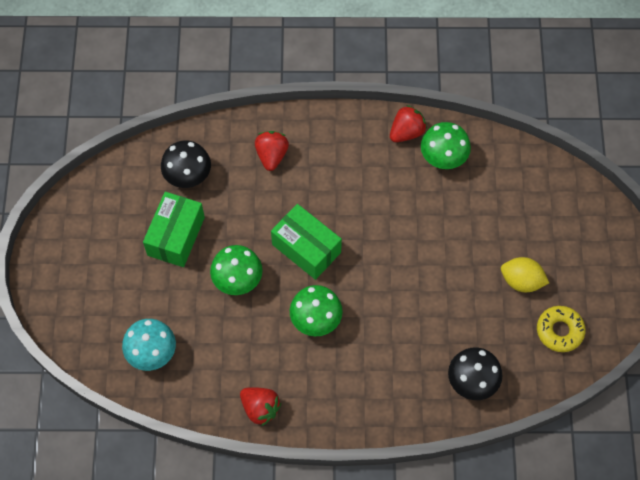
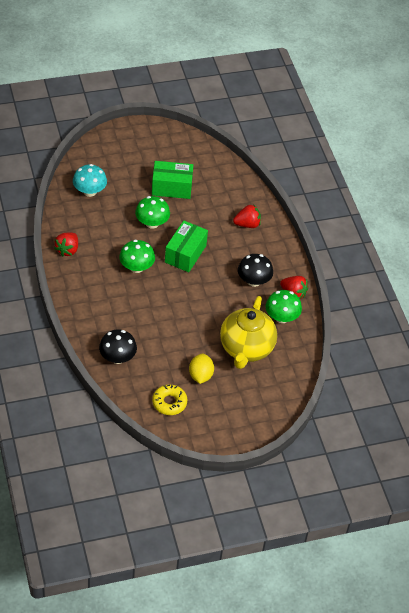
camera: 70 degrees right, 15 degrees down
(188, 175) = (217, 185): black mushroom -> black mushroom (254, 281)
(487, 213) = (246, 349): none -> yellow teapot

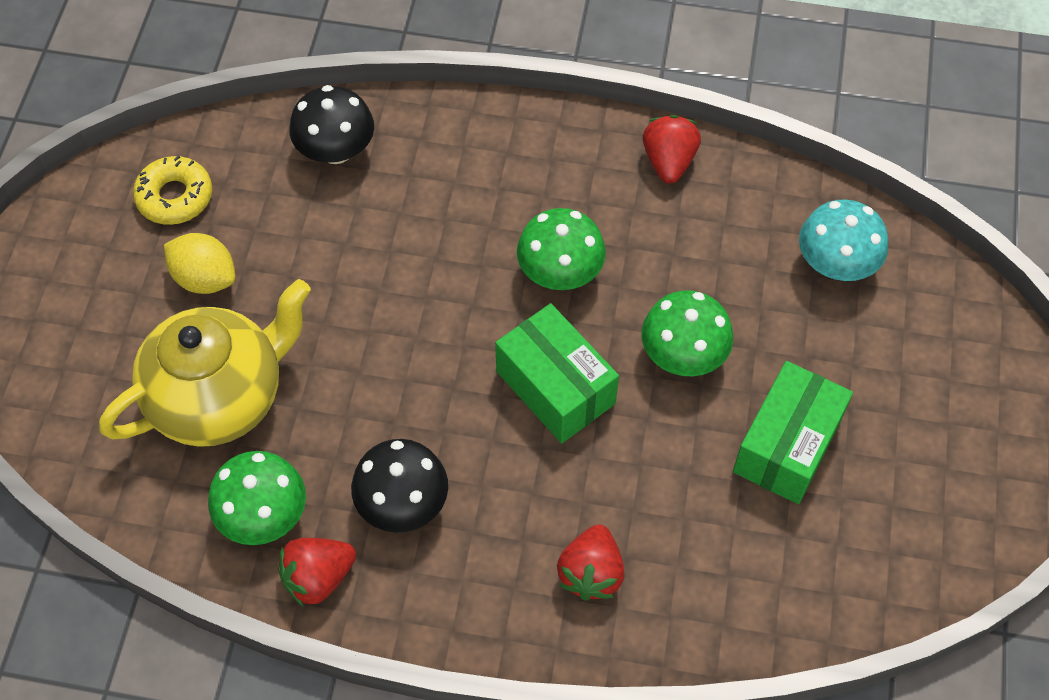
camera: 120 degrees right, 10 degrees up
(67, 250) = (669, 161): red strawberry -> red strawberry turned 45 degrees clockwise
(246, 349) = (220, 397): yellow teapot -> yellow teapot turned 105 degrees clockwise

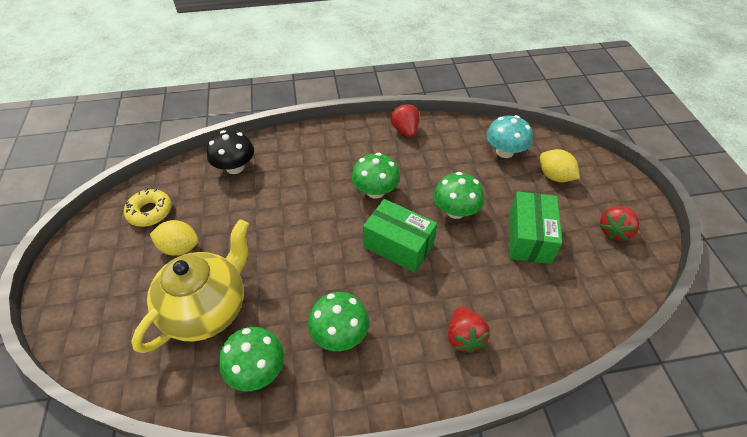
camera: 20 degrees left, 10 degrees down
(318, 578) = (305, 397): red strawberry -> red strawberry (614, 231)
(402, 503) = (340, 334): black mushroom -> green mushroom
(902, 344) = (554, 176): none -> yellow lemon

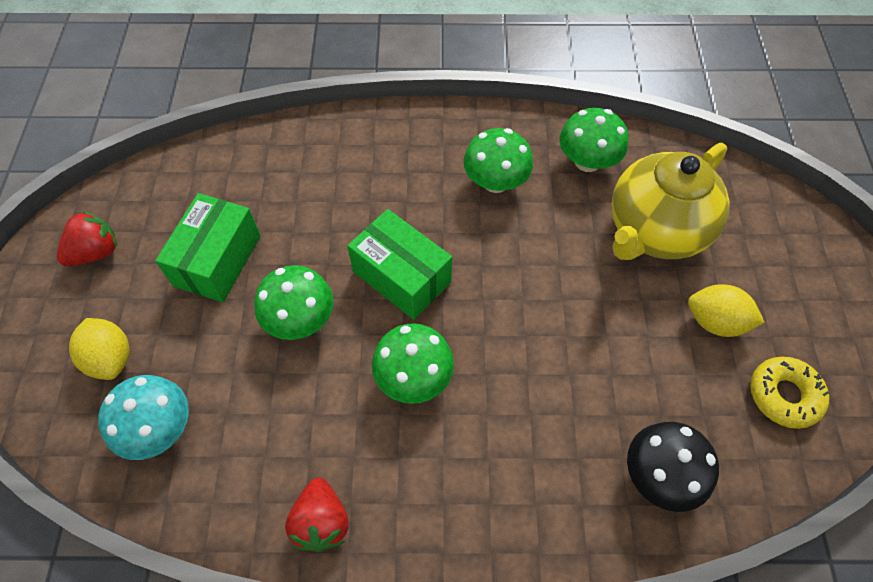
camera: 170 degrees left, 10 degrees up
(464, 337) = (358, 159): red strawberry -> none

